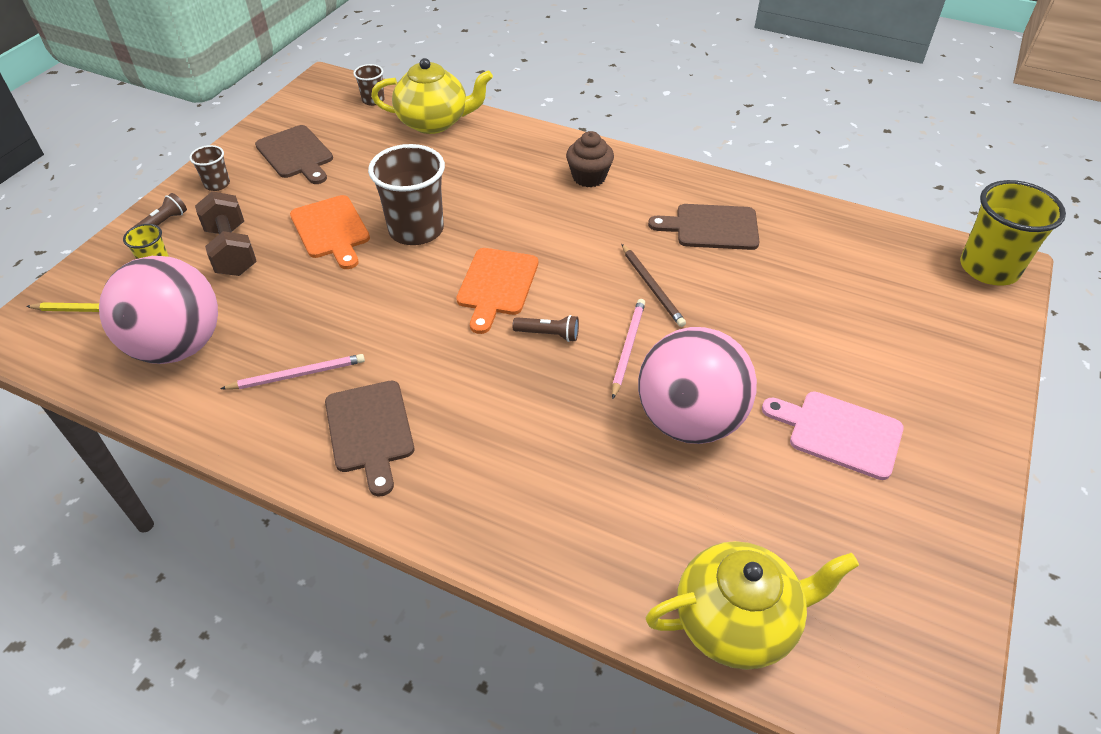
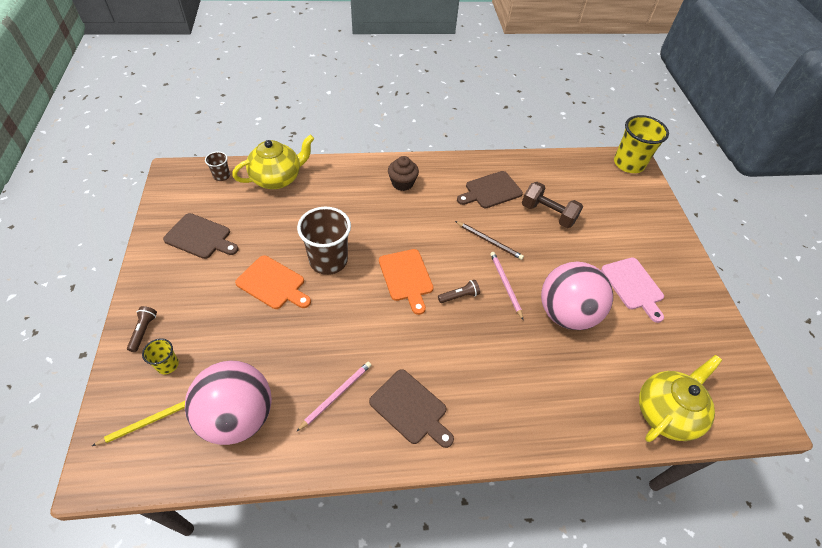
camera: 35 degrees left, 5 degrees up
(217, 184) = (160, 283): brown cup -> none
(232, 251) = (215, 329): brown dumbbell -> brown dumbbell (548, 214)
(839, 433) = (633, 286): pink cutting board -> pink cutting board turned 105 degrees counterclockwise

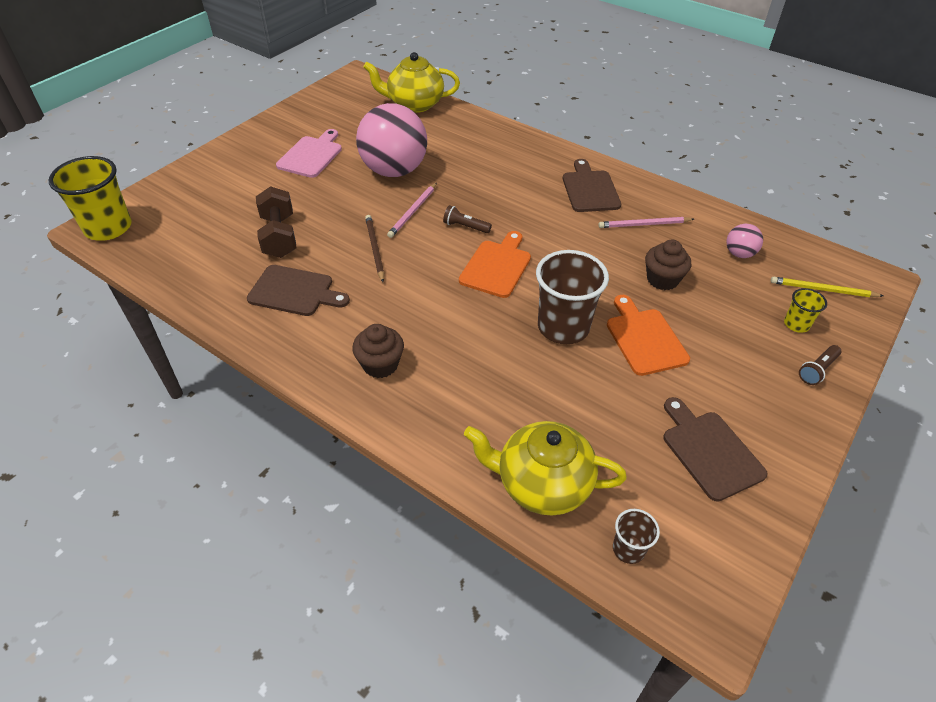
camera: 135 degrees left, 5 degrees down
(238, 416) = (739, 254): pink ball -> pink ball, size x0.44
(288, 342) = (662, 279): none -> brown cupcake

